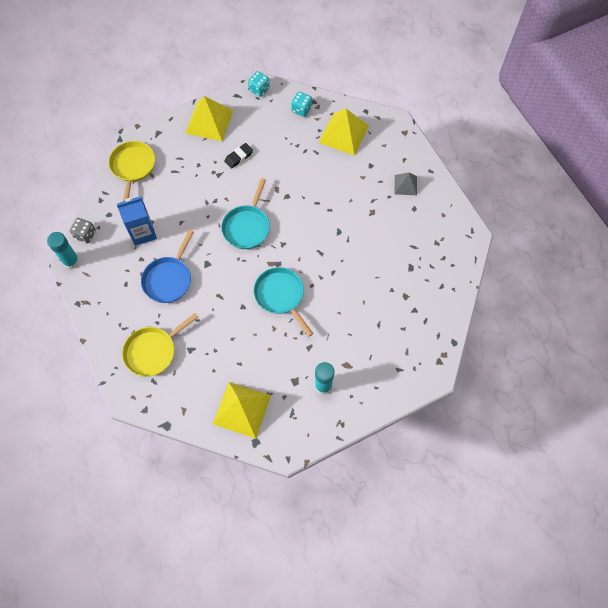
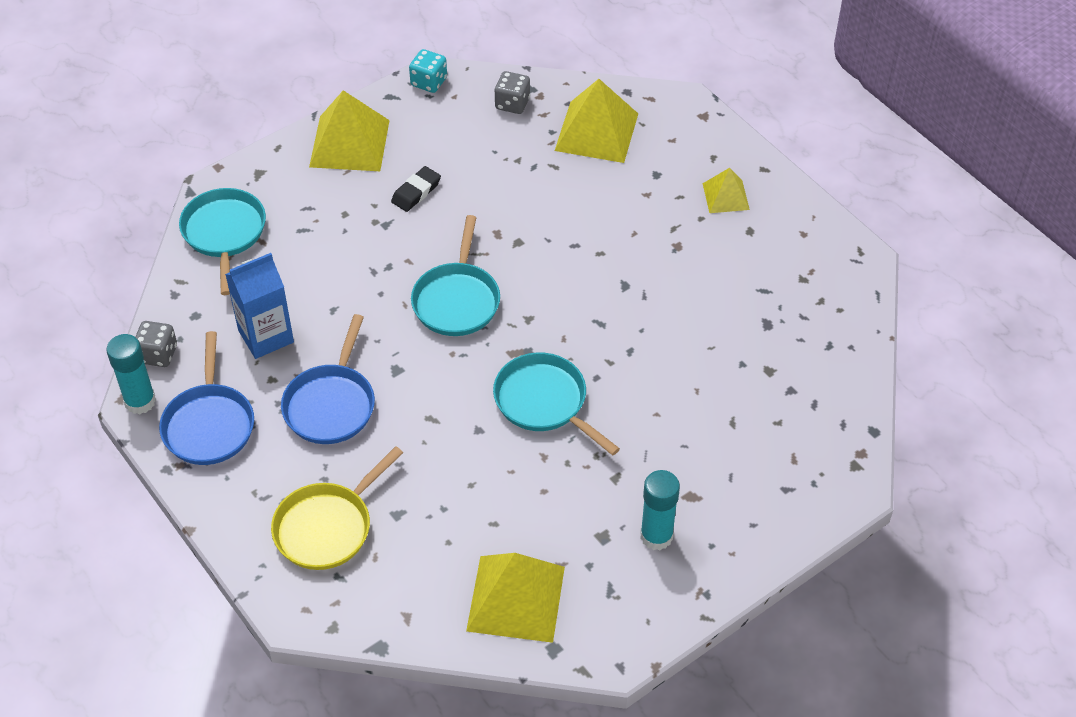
camera: 10 degrees left, 15 degrees down
(104, 280) = (209, 424): none -> blue pan
(133, 167) = (224, 234): yellow pan -> turquoise pan
(301, 109) = (512, 103): turquoise dice -> grey dice
(405, 185) = (725, 196): grey pyramid -> yellow pyramid

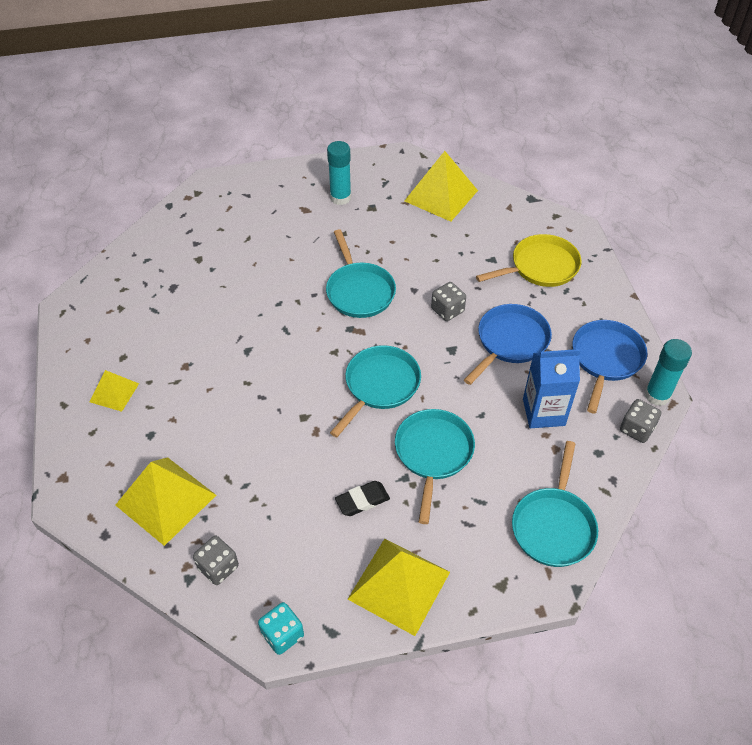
camera: 155 degrees left, 0 degrees up
(367, 254) = (433, 454): none -> turquoise pan
(423, 417) = (447, 310): none -> grey dice

